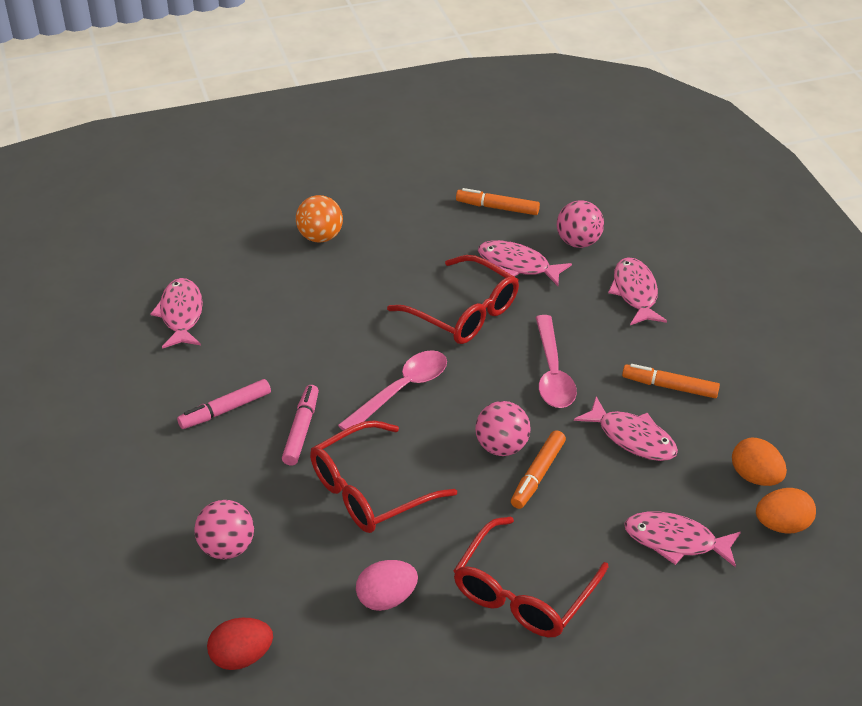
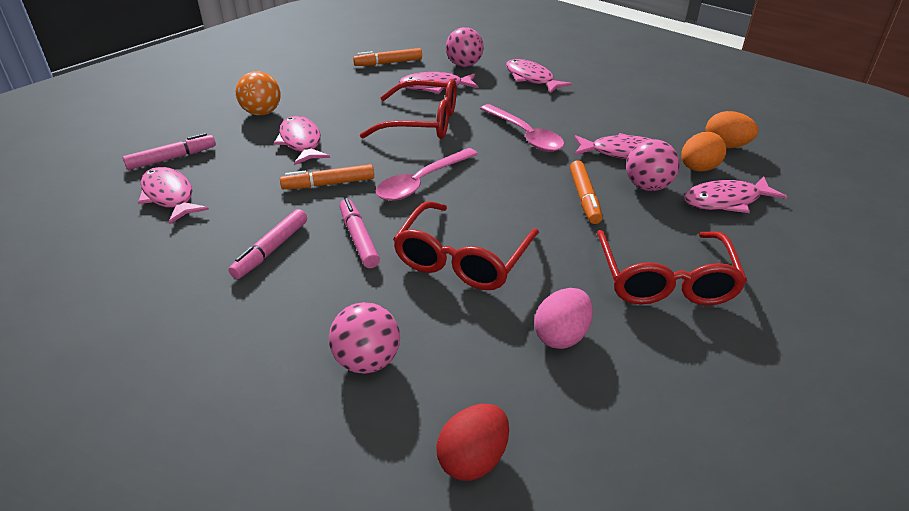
camera: 30 degrees left, 5 degrees down
(207, 268) = (172, 158): none -> pink marker
(330, 292) = (301, 142): none -> pink fish
(402, 390) = (421, 182): pink spoon -> pink spoon turned 150 degrees counterclockwise
(501, 446) = (538, 190): pink ball -> pink ball (647, 186)
(669, 386) = (612, 118): orange marker -> orange marker (328, 184)
(781, 525) = (776, 165): orange egg -> orange egg (698, 169)

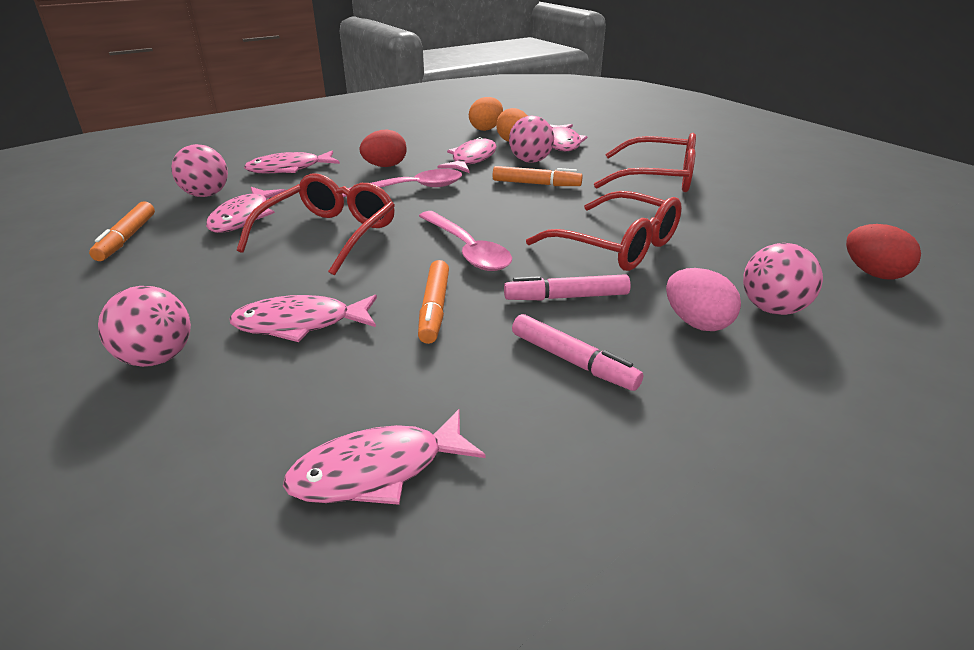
camera: 75 degrees left, 5 degrees down
(172, 158) = (232, 473): pink marker -> none
(262, 113) = (157, 358): orange ball -> pink ball
(561, 336) = (725, 221): pink egg -> pink egg (696, 322)
(569, 115) = (385, 166): none -> red egg

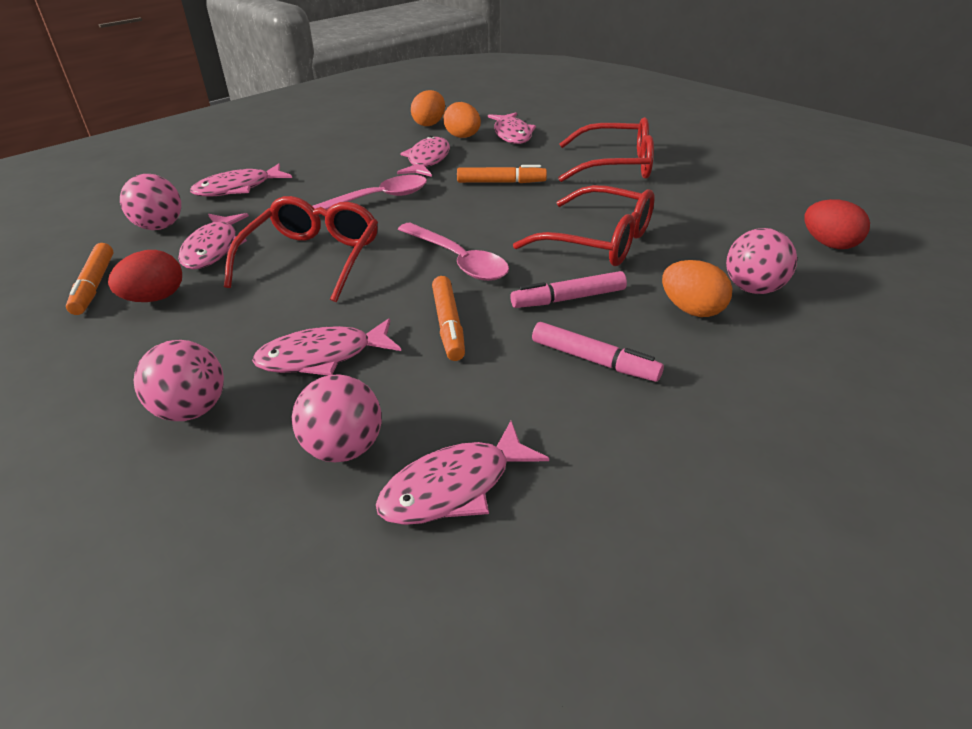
camera: 10 degrees left, 5 degrees up
(385, 166) = (340, 176): red egg -> red egg (155, 298)
(530, 161) = (487, 157): pink ball -> pink ball (343, 448)
(696, 322) = (691, 310): pink egg -> orange egg

